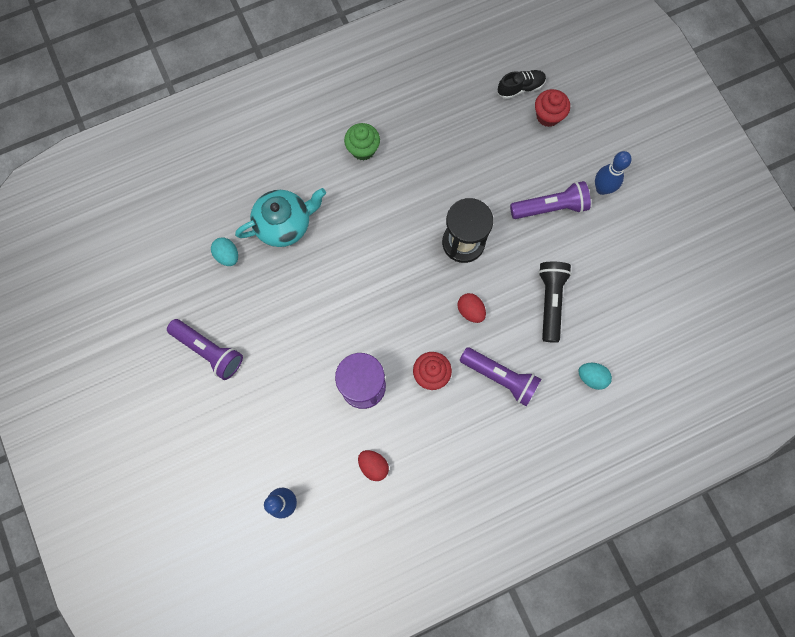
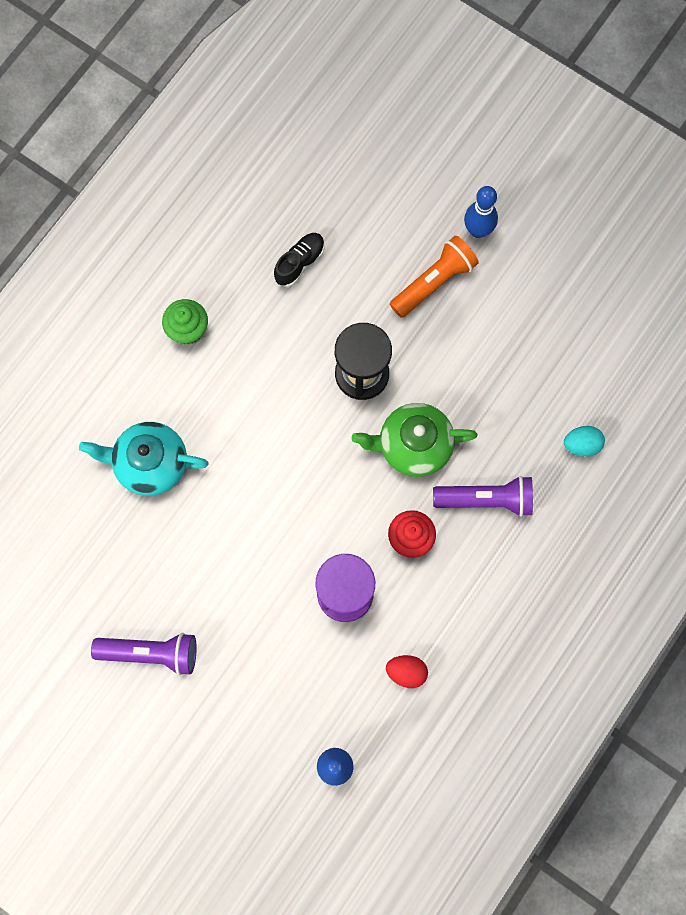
camera: 30 degrees left, 0 degrees up
(227, 255) = (106, 535): turquoise egg -> none
(284, 224) = (150, 463): turquoise teapot -> turquoise teapot turned 120 degrees counterclockwise
(470, 311) = (413, 445): red egg -> green teapot
(520, 88) = (324, 163): black shoe -> black shoe (300, 262)
(548, 116) = (373, 179): red cupcake -> none
(550, 207) = (434, 282): purple flashlight -> orange flashlight
(550, 301) = (492, 387): black flashlight -> none

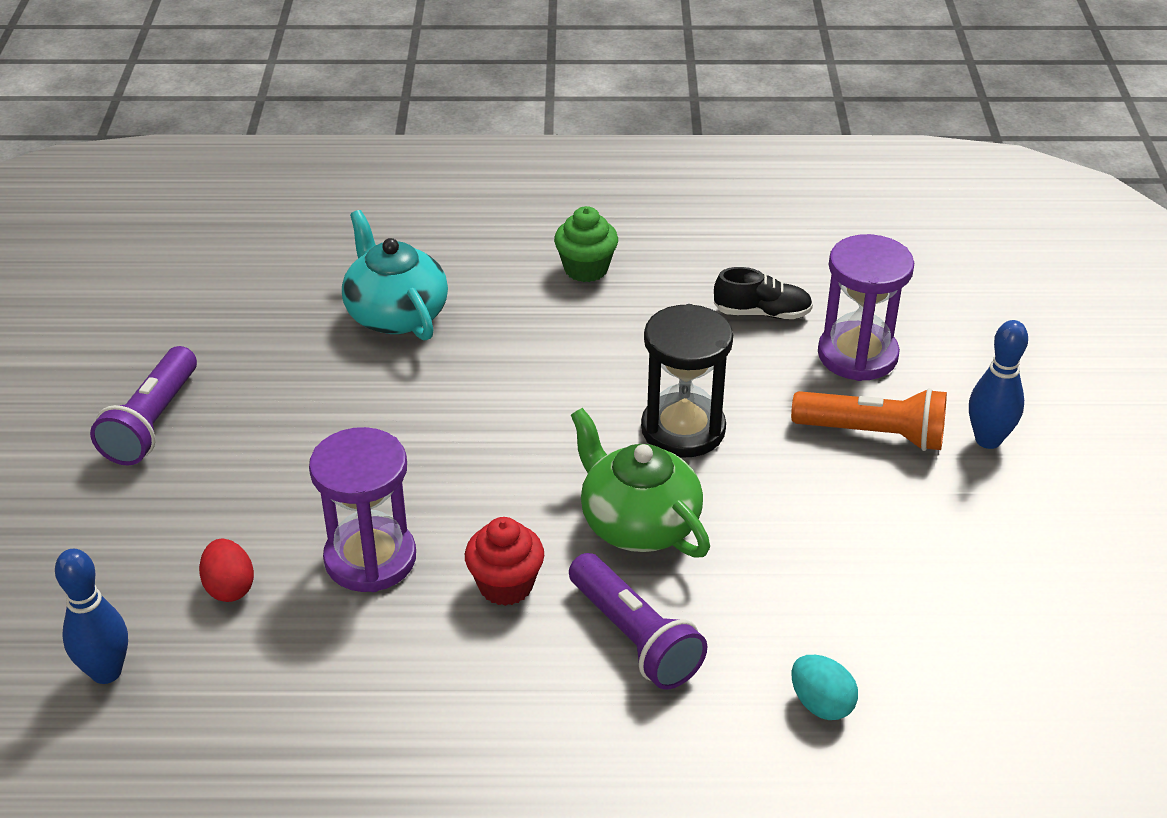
camera: 55 degrees right, 35 degrees down
(151, 653) = (152, 422): purple flashlight -> purple flashlight turned 45 degrees clockwise
(370, 241) = (857, 355): none -> purple hourglass
(406, 672) = (304, 680): red egg -> red egg (229, 587)

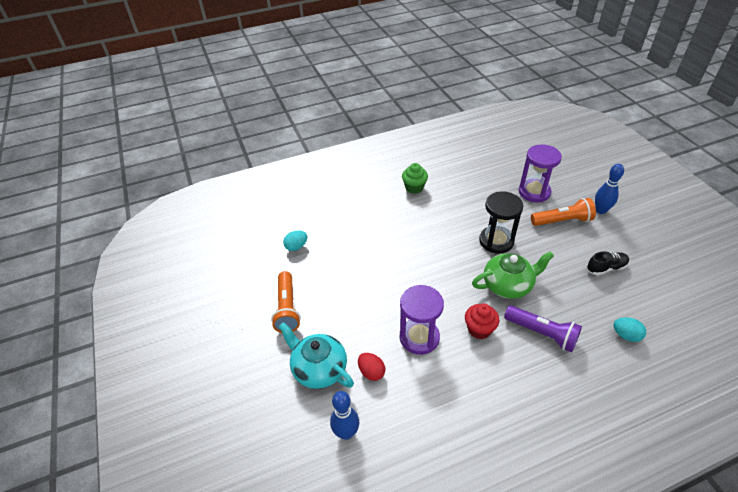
camera: 20 degrees left, 5 degrees up
(152, 422) = (287, 308): purple flashlight -> orange flashlight
(251, 314) = (296, 247): none -> turquoise egg
(395, 314) = (355, 228): turquoise teapot -> turquoise teapot (318, 368)
(637, 523) = (508, 285): green teapot -> green teapot turned 135 degrees clockwise
(762, 313) = (490, 186): black shoe -> black shoe (606, 268)

